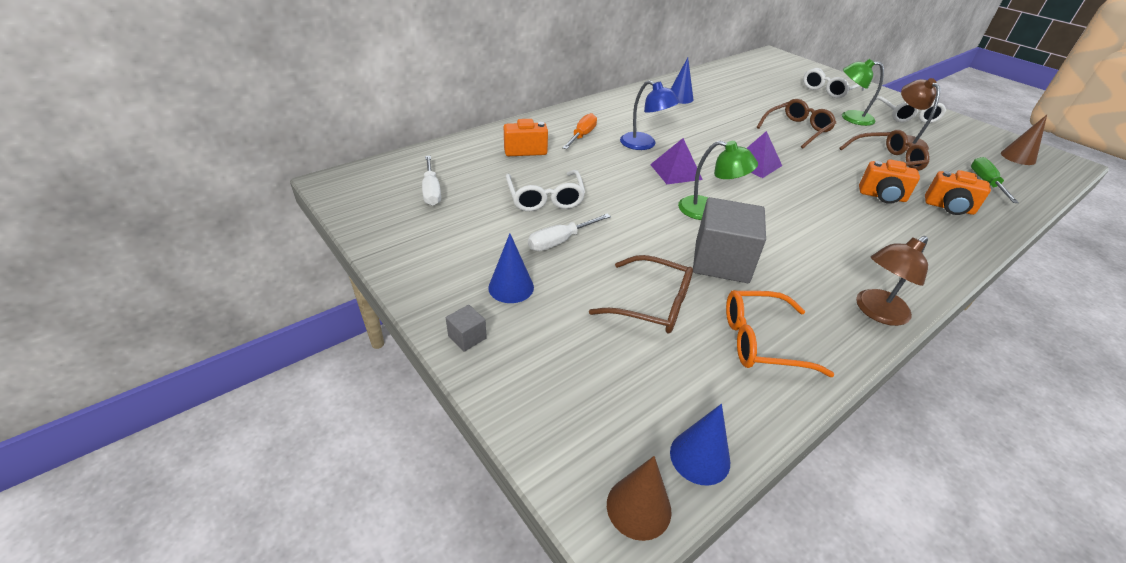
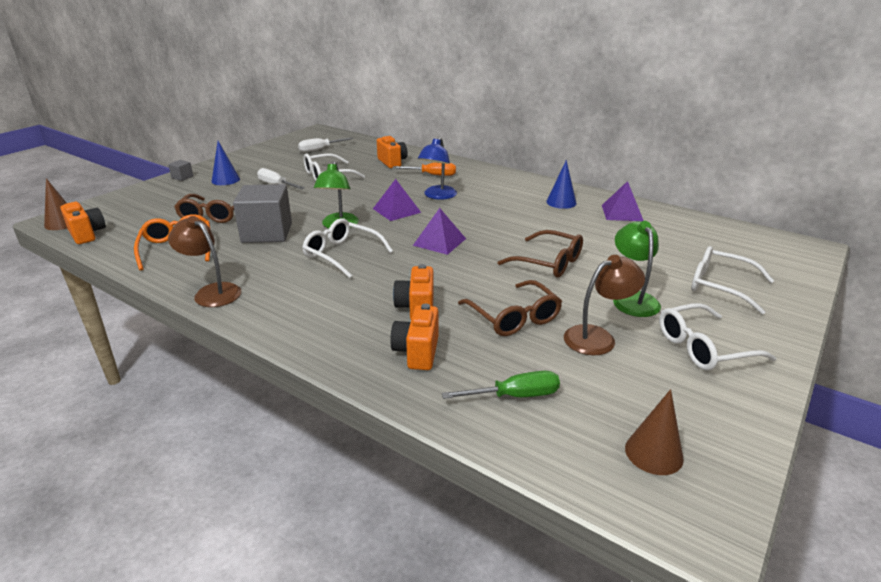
camera: 75 degrees right, 10 degrees down
(700, 457) = (87, 234): blue cone -> orange camera
(708, 84) = (622, 213): none -> purple pyramid
(782, 218) = (342, 255): none -> white glasses

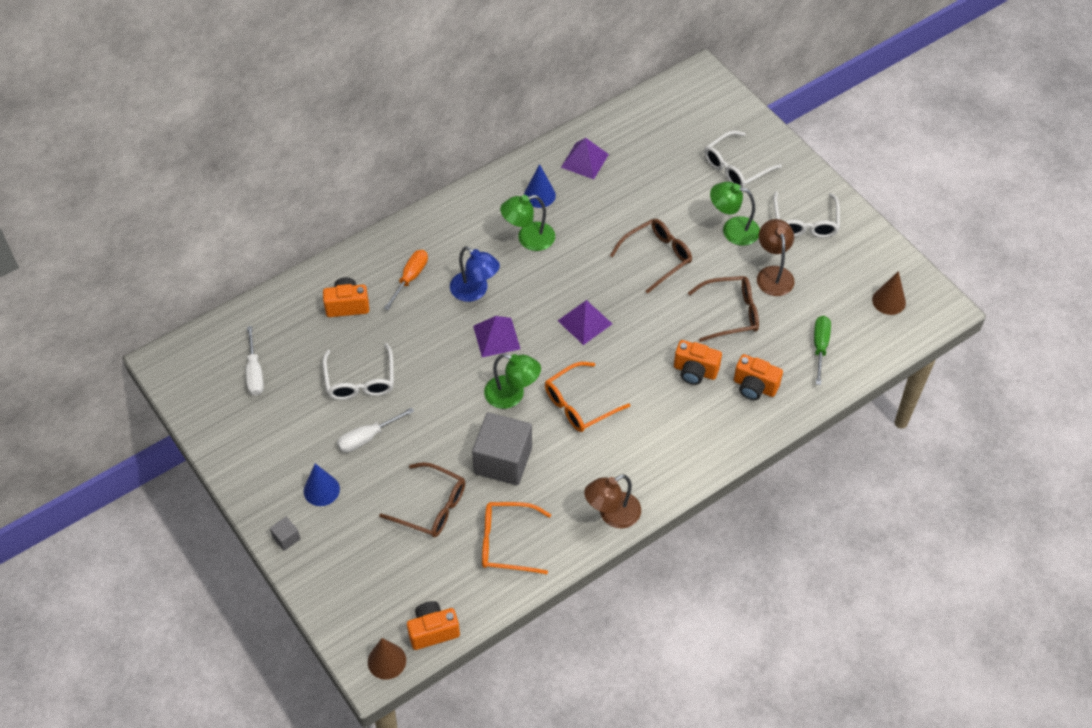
camera: 70 degrees left, 25 degrees up
(342, 255) = (580, 404): white glasses -> orange glasses
(510, 205) = (528, 239): none -> green lamp

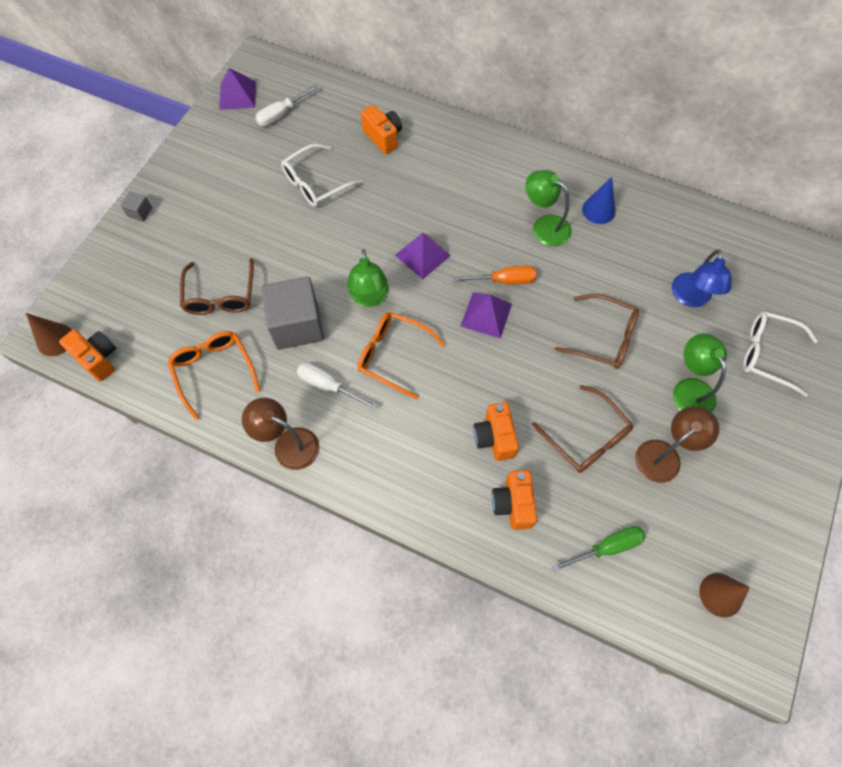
camera: 60 degrees right, 10 degrees up
(321, 490) = (196, 212): blue cone -> none
(367, 437) = (263, 216): white screwdriver -> white screwdriver (328, 386)
(410, 278) = (440, 164): orange screwdriver -> orange screwdriver (504, 280)
(475, 291) = (459, 215): blue lamp -> blue lamp (691, 298)
(584, 160) = (665, 224): purple pyramid -> purple pyramid (237, 95)
(805, 222) = (754, 454): white glasses -> none

